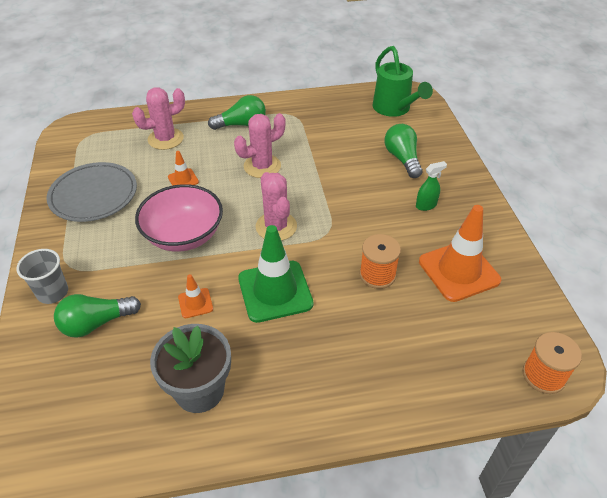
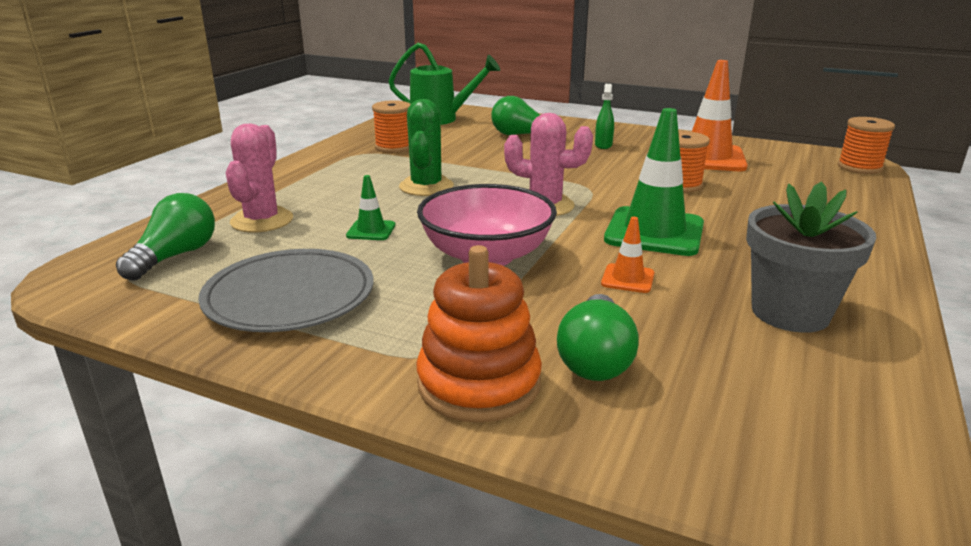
camera: 55 degrees left, 20 degrees down
(53, 292) = (479, 384): grey cup -> orange stacking toy
(183, 179) = (371, 230): orange traffic cone -> green traffic cone
(241, 124) = (327, 177): green light bulb -> green light bulb (175, 256)
(262, 166) = (426, 186): pink cactus -> green cactus
(316, 120) = (394, 147): none -> orange spool

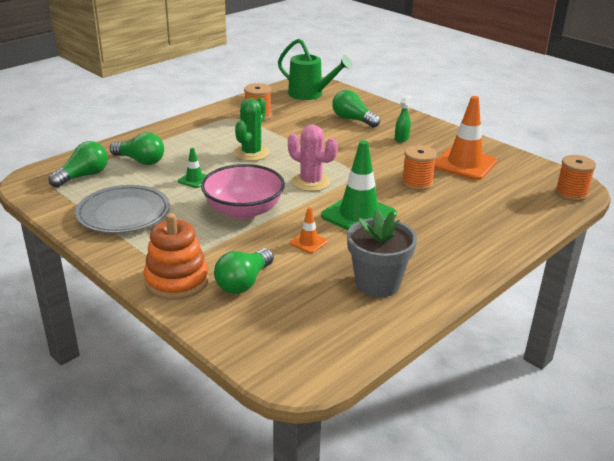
camera: 20 degrees right, 5 degrees up
(262, 220) = (140, 161): pink cactus -> green light bulb

